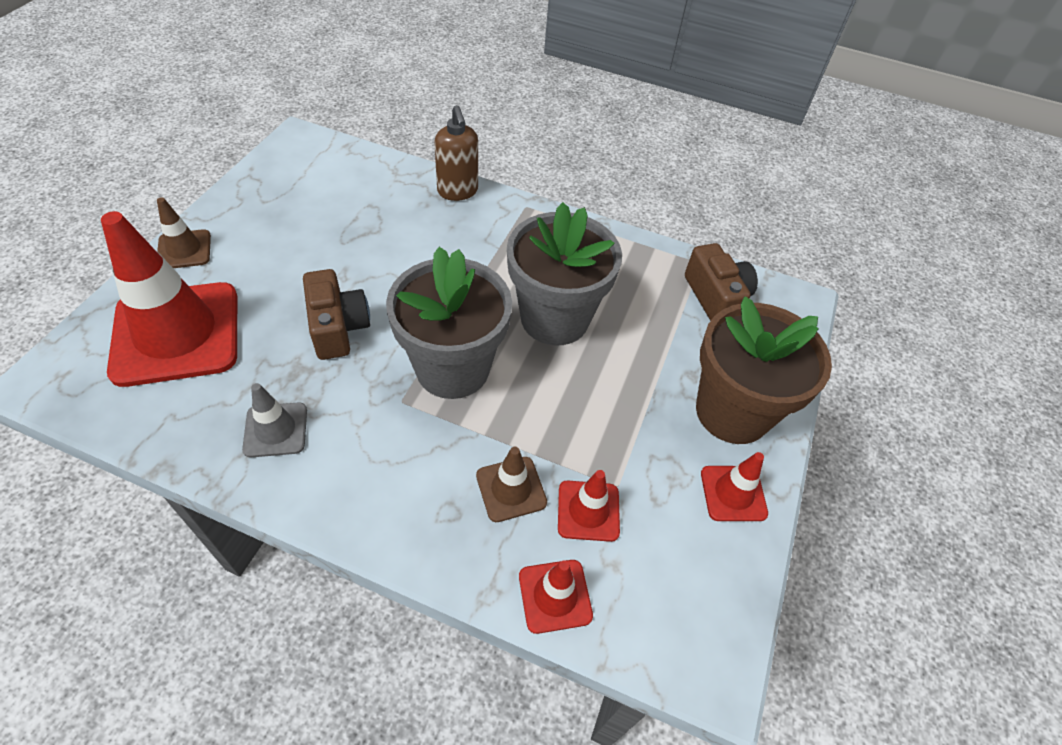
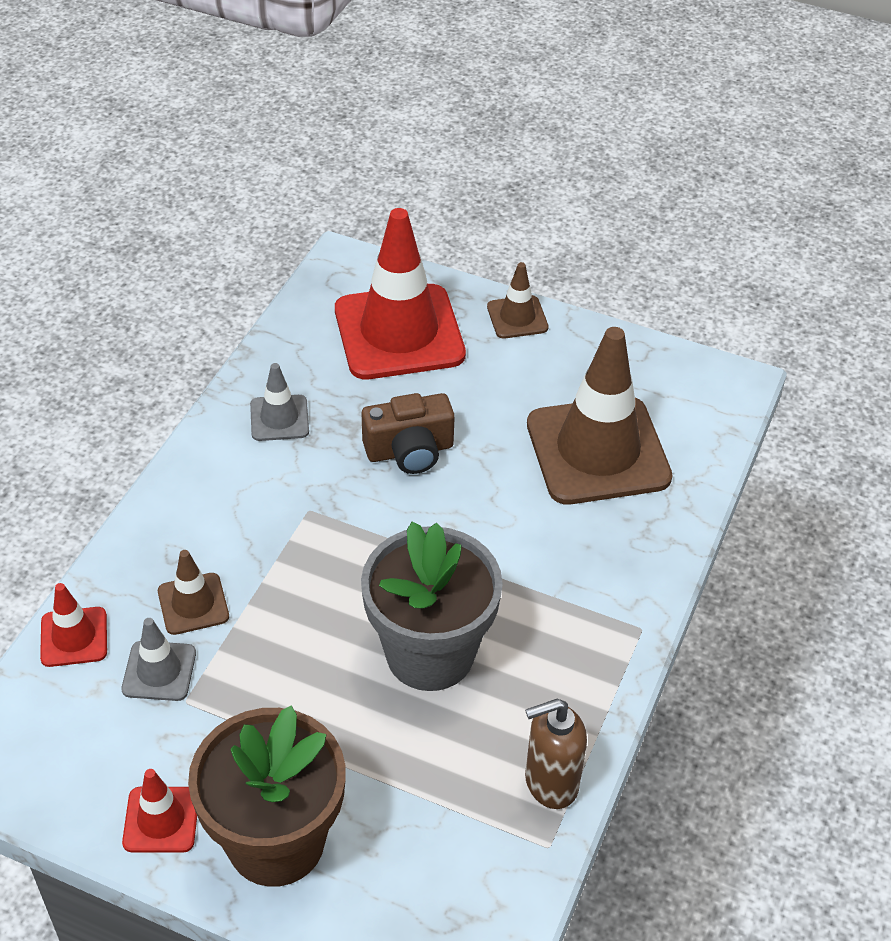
camera: 95 degrees right, 5 degrees down
(357, 213) = (598, 451): none -> brown traffic cone
(452, 368) = (352, 552): grey flower pot -> none
(457, 191) = (659, 550): brown soap dispenser -> brown soap dispenser (550, 783)
(588, 511) = (159, 671): red traffic cone -> grey traffic cone
(716, 297) = (478, 857): brown camera -> none

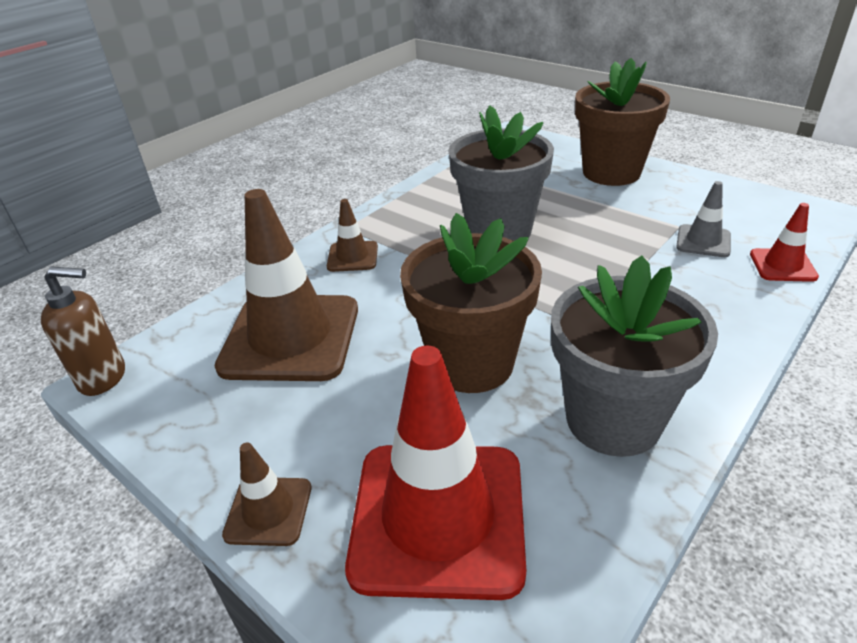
camera: 160 degrees left, 10 degrees down
(161, 820) = (683, 184): red traffic cone -> none
(193, 604) = (684, 274): brown traffic cone -> brown traffic cone (352, 257)
(279, 418) = (613, 419): grey traffic cone -> grey flower pot
(409, 451) = (471, 363): brown camera -> brown flower pot
(550, 783) = (446, 178): brown soap dispenser -> brown soap dispenser (103, 378)

